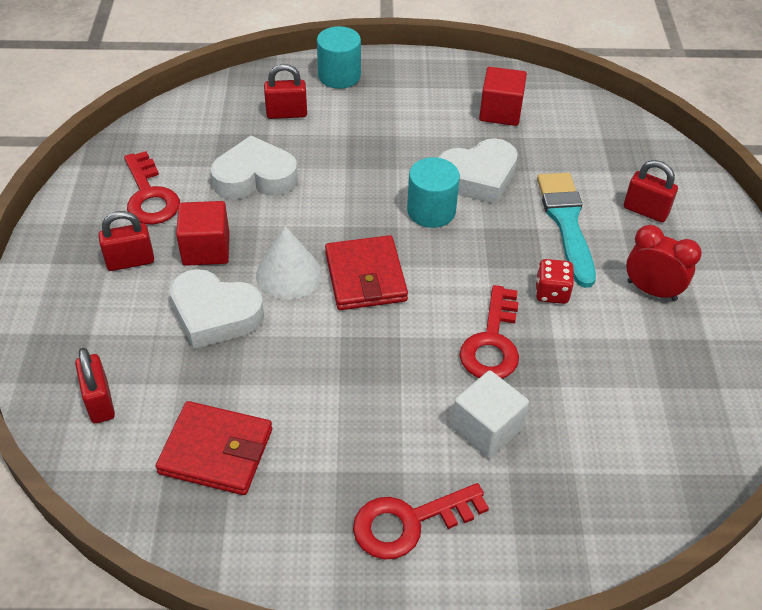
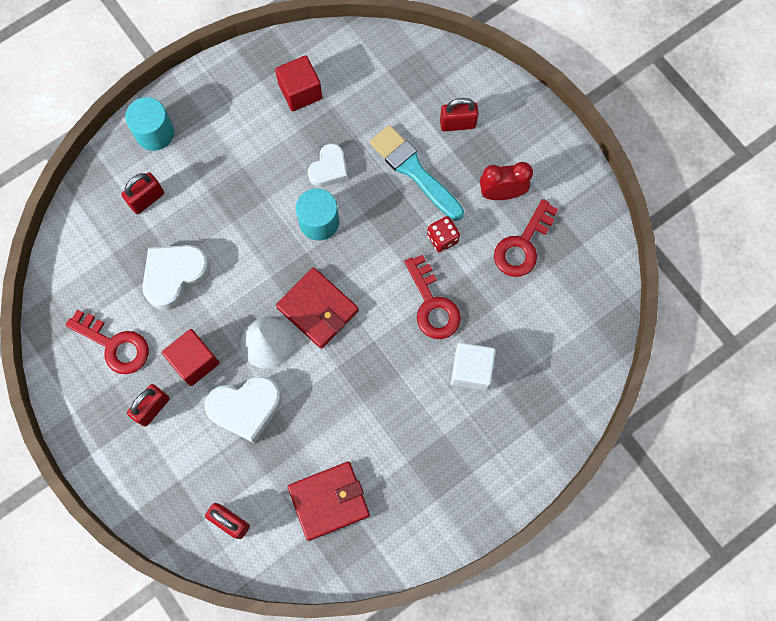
camera: 35 degrees left, 25 degrees up
(409, 522) = (471, 463): red key -> red key (522, 245)
(478, 178) = (329, 169): white heart -> white heart, size x0.65

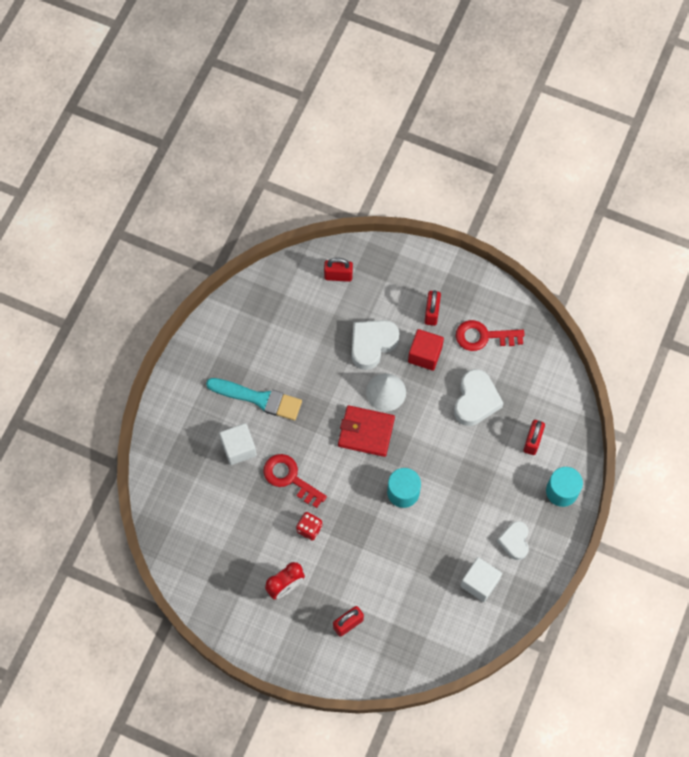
camera: 150 degrees right, 5 degrees down
(300, 92) = (479, 582): red cube -> white cube
(329, 169) = (420, 535): white heart -> white heart (514, 541)
(329, 501) = (284, 319): red wallet -> none
(414, 171) = (359, 568): turquoise brush -> turquoise brush (259, 399)
(522, 245) = (250, 556): red key -> none

